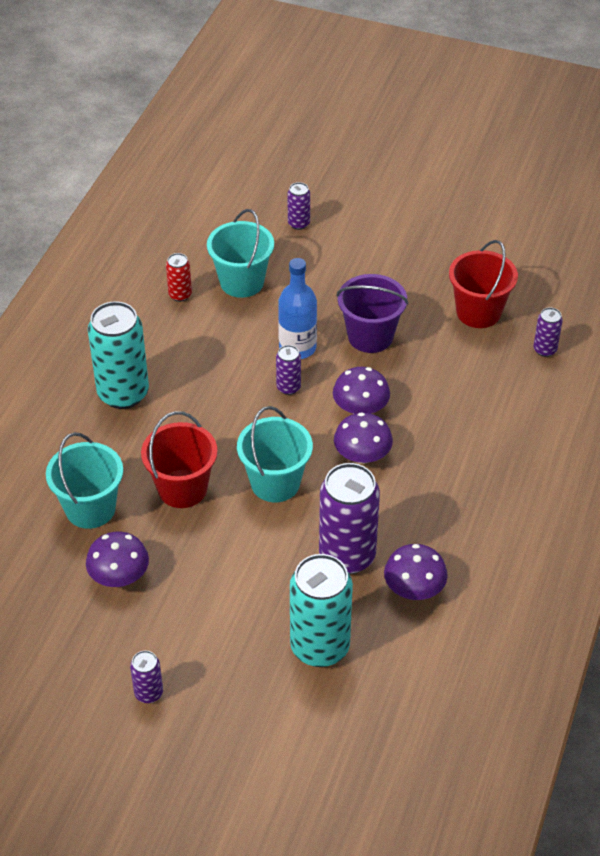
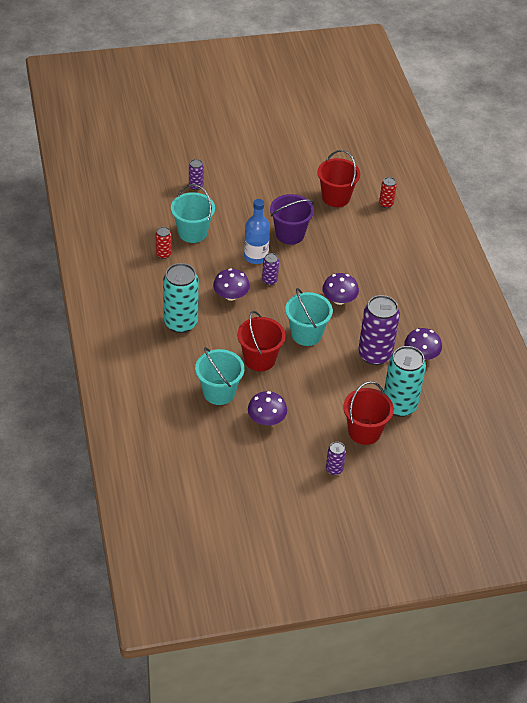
camera: 35 degrees left, 0 degrees up
(237, 660) = (364, 431): none -> red bucket
(360, 408) = (317, 275): purple mushroom -> purple mushroom (231, 295)
(545, 350) = (386, 204): purple can -> red can

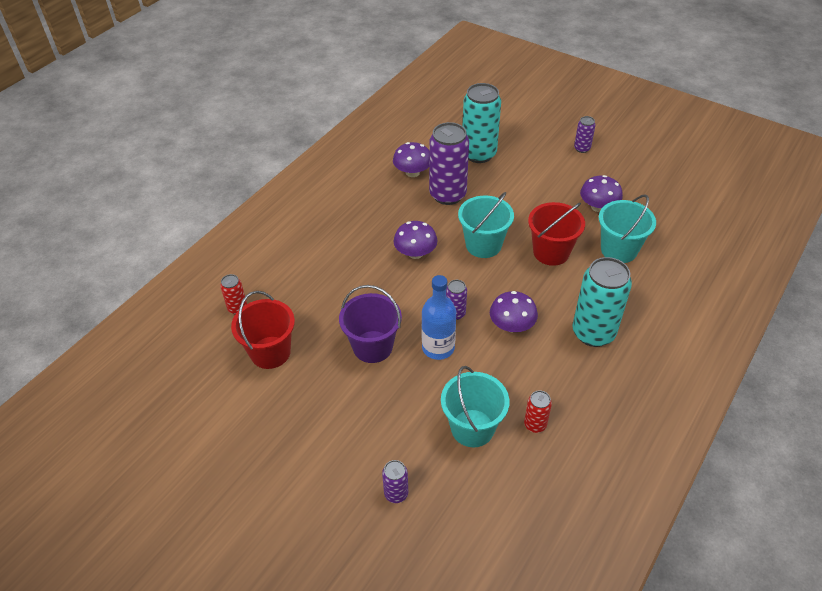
camera: 130 degrees left, 0 degrees up
(364, 431) = (528, 155): red bucket -> none

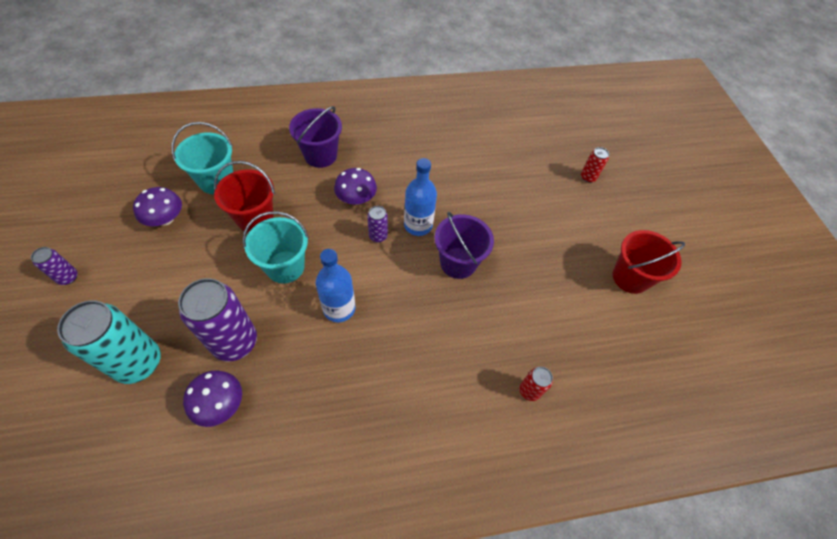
camera: 140 degrees left, 10 degrees up
(270, 352) = (534, 323): red bucket -> red bucket (630, 277)
(396, 494) = (532, 177): purple can -> none
(415, 253) = (339, 308): purple mushroom -> blue bottle
(472, 428) = (455, 170): turquoise bucket -> none
(535, 425) = (421, 146): red can -> red can (588, 177)
(593, 333) = (320, 155): turquoise can -> purple bucket

